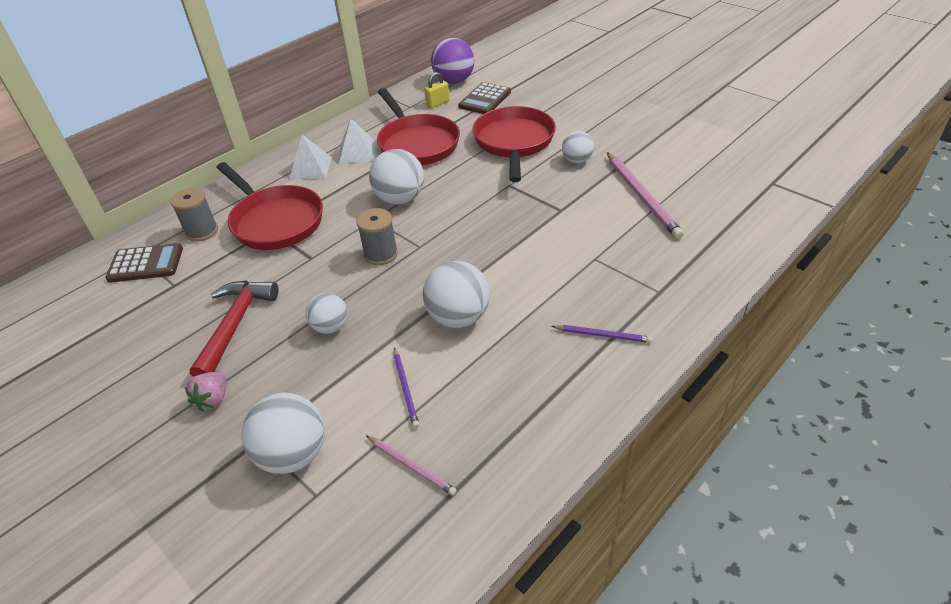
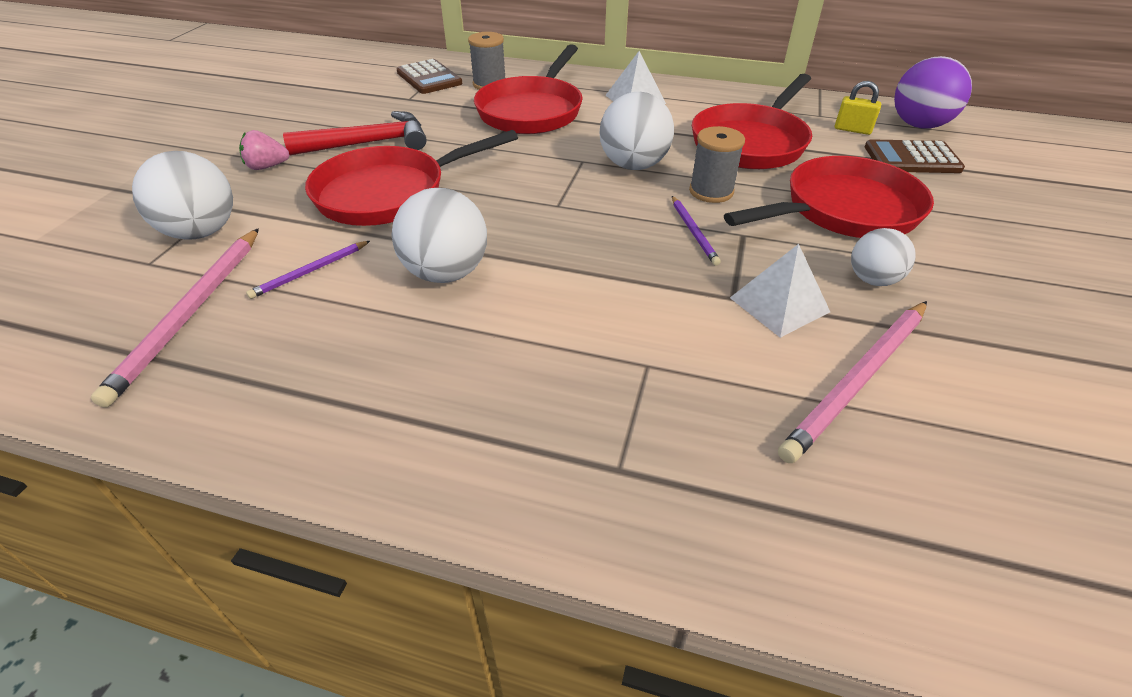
camera: 60 degrees right, 0 degrees up
(330, 327) = (389, 193): white ball -> red pan
(357, 152) = (691, 113): white pyramid -> white pyramid (779, 304)
(381, 254) = (525, 185): grey spool -> grey spool (711, 191)
(411, 466) = (190, 313): pink pencil -> pink pencil, size x1.87
(603, 335) = (475, 422): purple pencil -> purple pencil (693, 232)

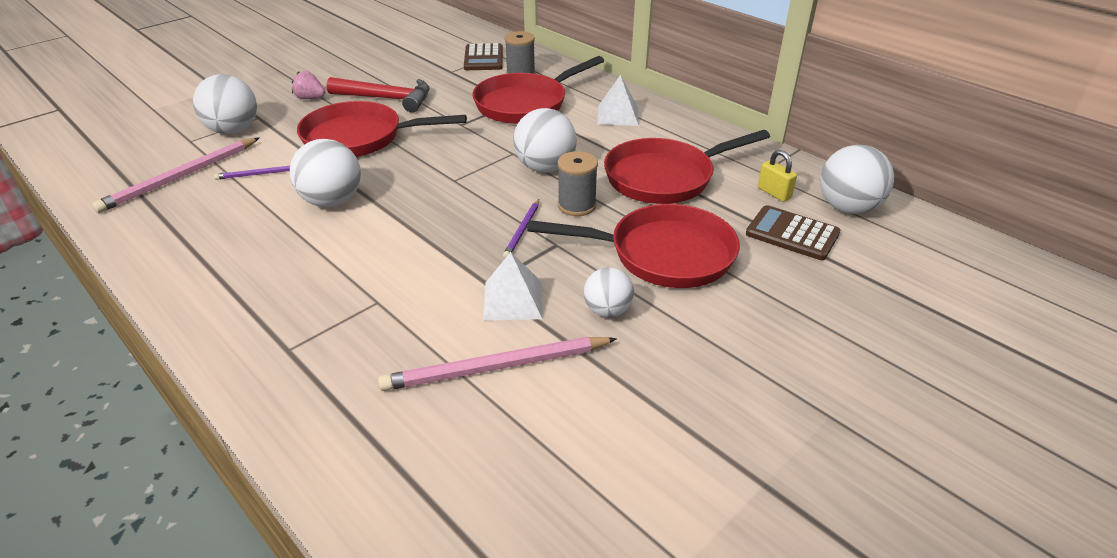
camera: 30 degrees right, 5 degrees down
(918, 125) = (847, 208): purple ball -> white ball

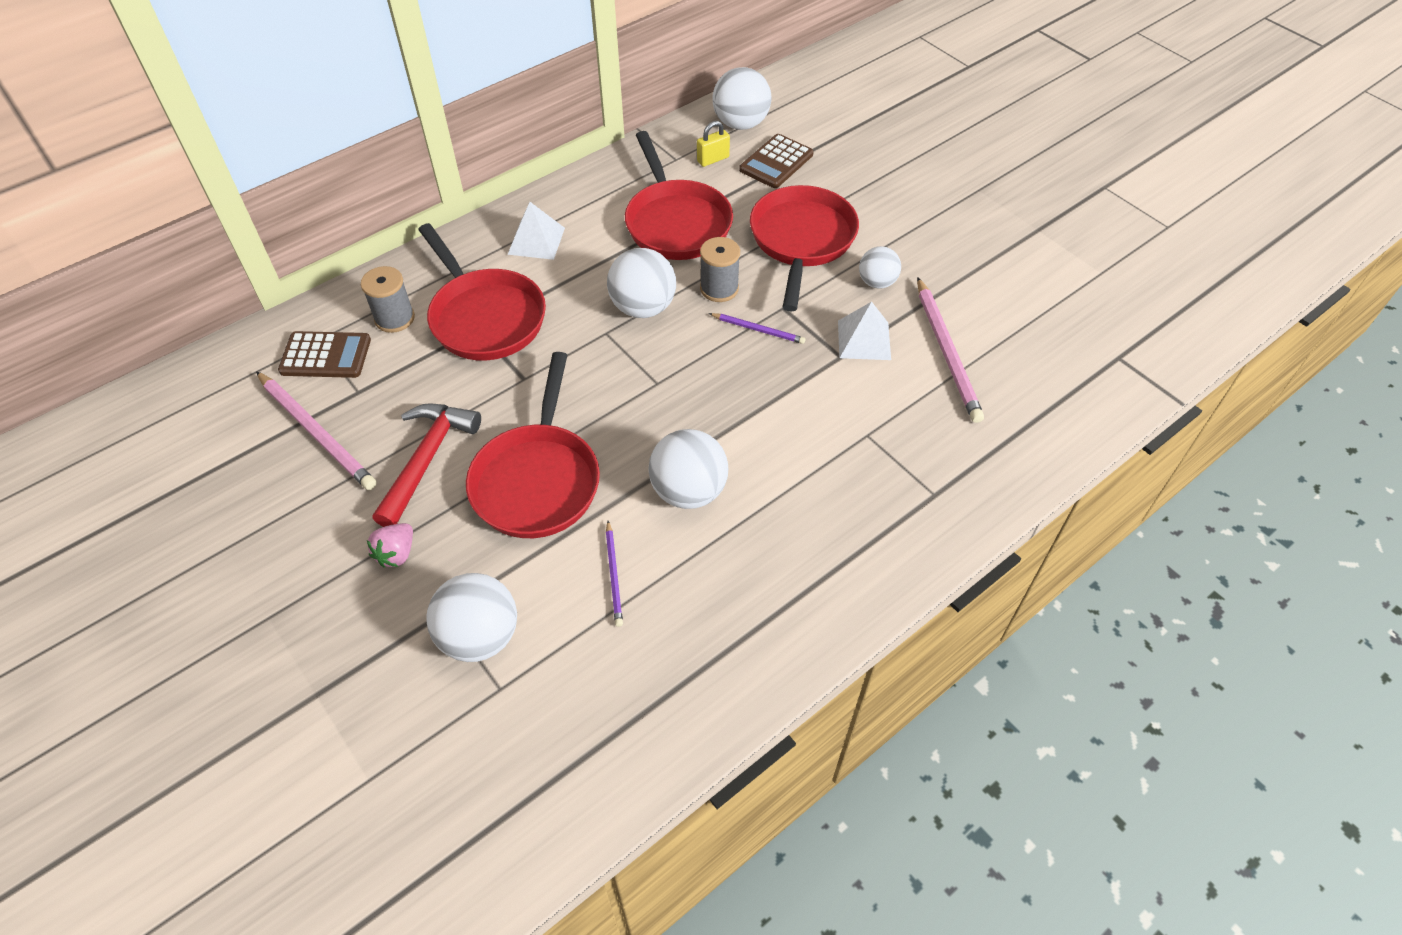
camera: 85 degrees left, 15 degrees up
(180, 177) = (607, 672): pink pencil -> pink pencil (317, 433)

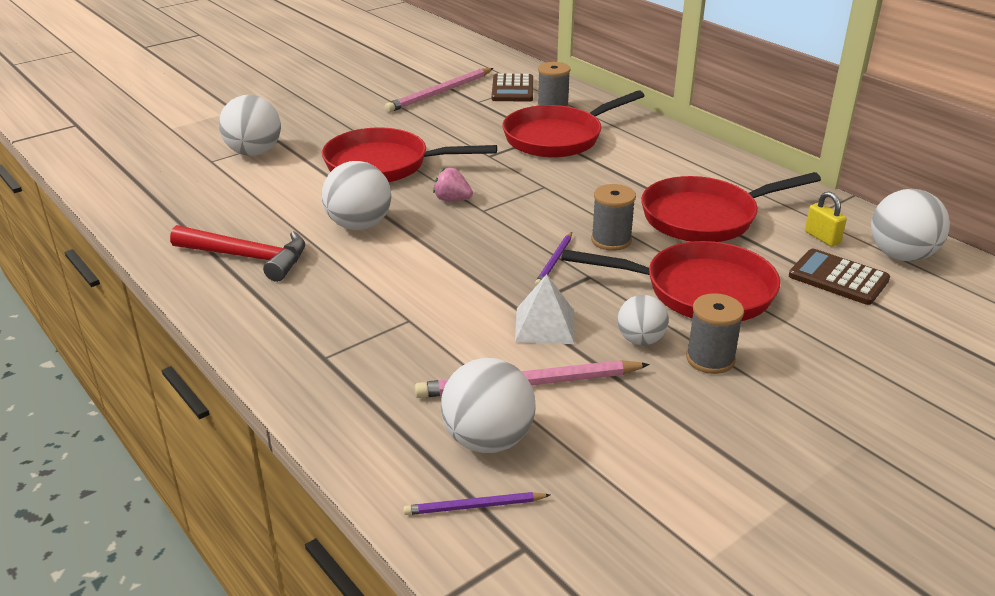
camera: 90 degrees right, 20 degrees down
(396, 553) = (330, 123): pink strawberry -> pink strawberry (452, 199)
(426, 460) = (410, 127): red hammer -> red hammer (247, 257)
(536, 241) = (657, 153): white pyramid -> none
(614, 575) = (286, 196): purple pencil -> purple pencil (474, 506)
(643, 307) = (578, 202): white ball -> white ball (488, 440)
(896, 246) = (710, 359): none -> grey spool

